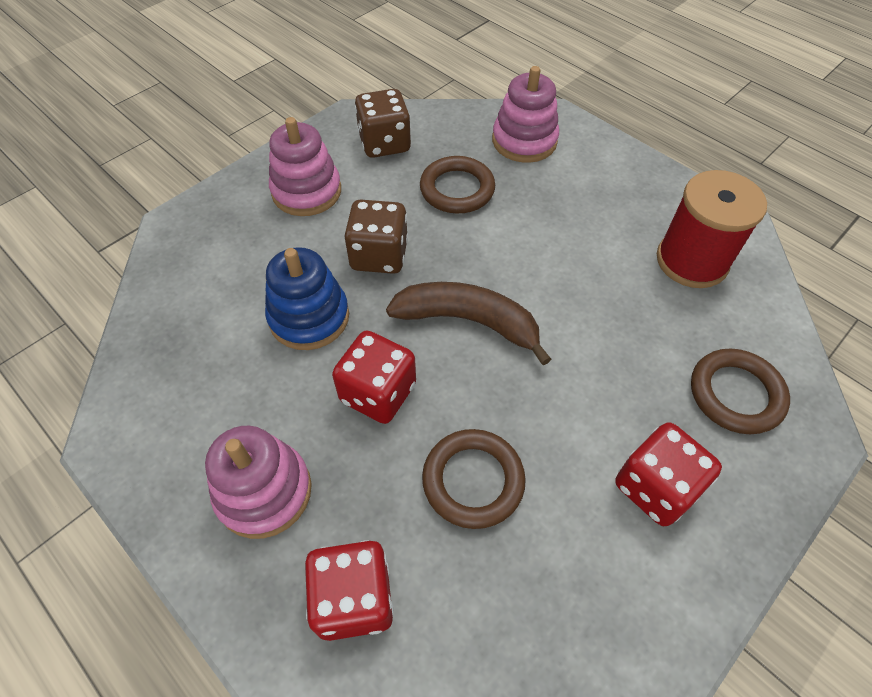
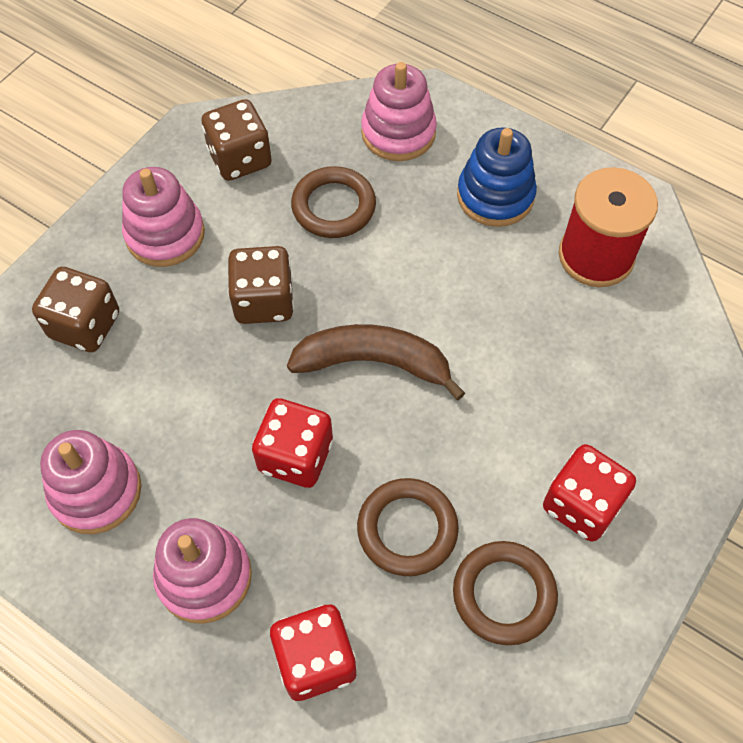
camera: 10 degrees left, 5 degrees up
(185, 394) = (96, 491): none -> pink stacking toy
(218, 252) = (85, 325): none -> brown dice
(309, 317) = (204, 385): blue stacking toy -> blue stacking toy (495, 196)
(735, 394) = (650, 397): brown ring -> brown ring (504, 594)

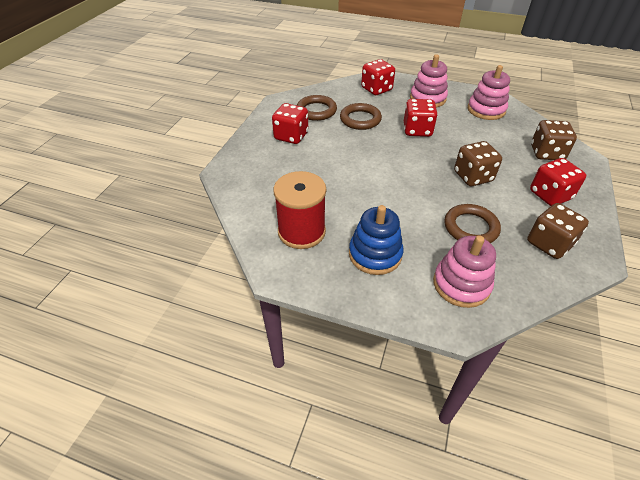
camera: 165 degrees right, 15 degrees down
(165, 234) = (550, 195): pink stacking toy -> red dice
(374, 362) = (403, 164): brown banana -> none

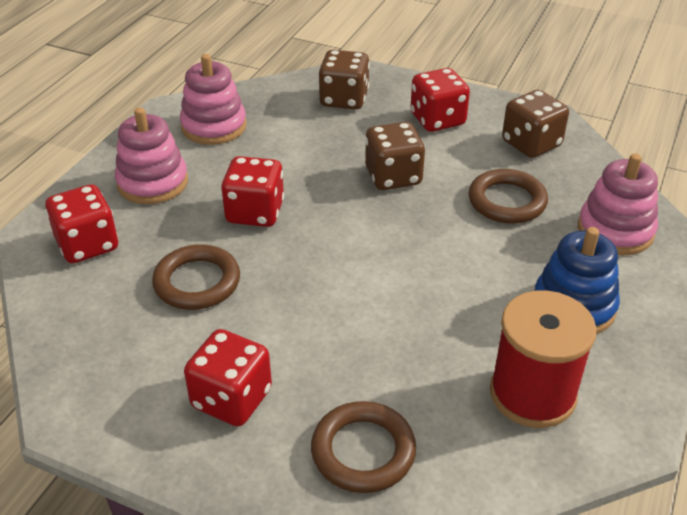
camera: 85 degrees left, 5 degrees down
(316, 111) = (140, 349): brown ring -> brown ring (363, 451)

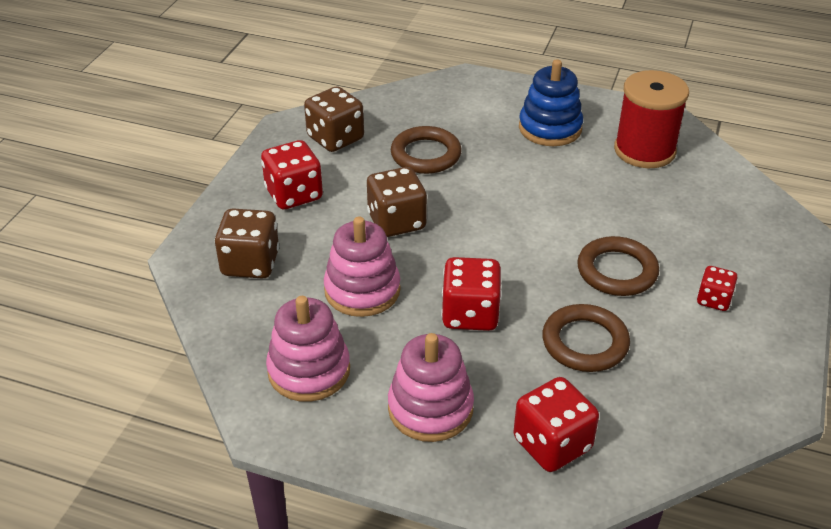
camera: 95 degrees left, 0 degrees up
(231, 399) = (713, 300): red dice -> red dice, size x0.58
(363, 451) = (730, 226): brown ring -> brown ring (617, 271)
(615, 230) = (456, 103): pink stacking toy -> pink stacking toy (362, 290)

